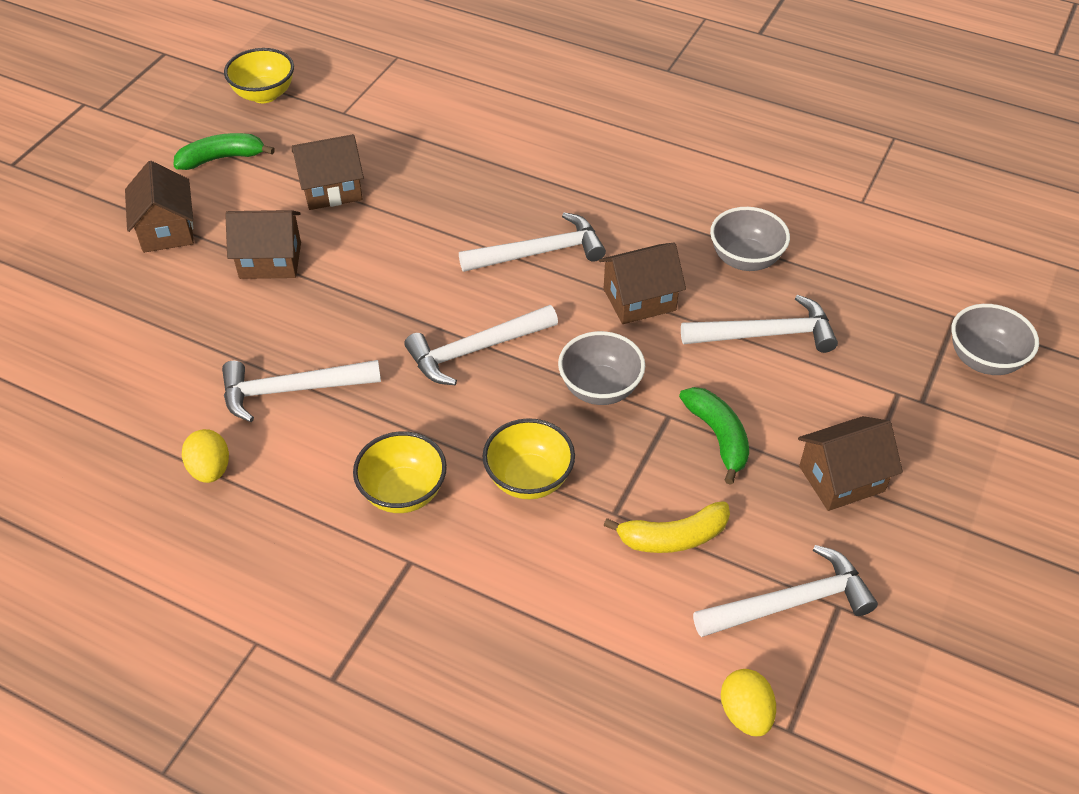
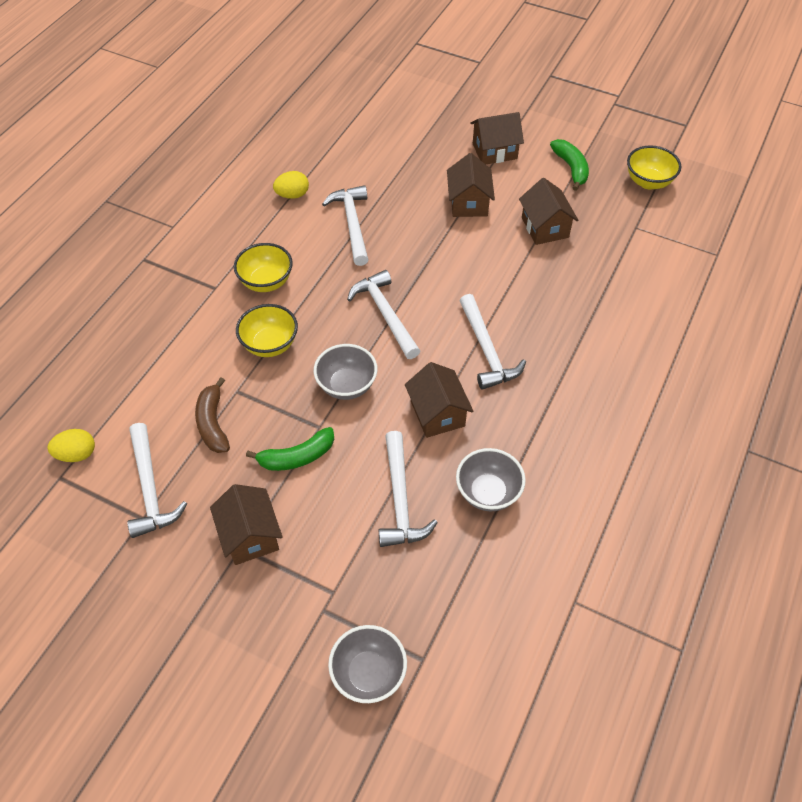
camera: 90 degrees right, 5 degrees up
(673, 537) = (213, 423): yellow banana -> brown banana

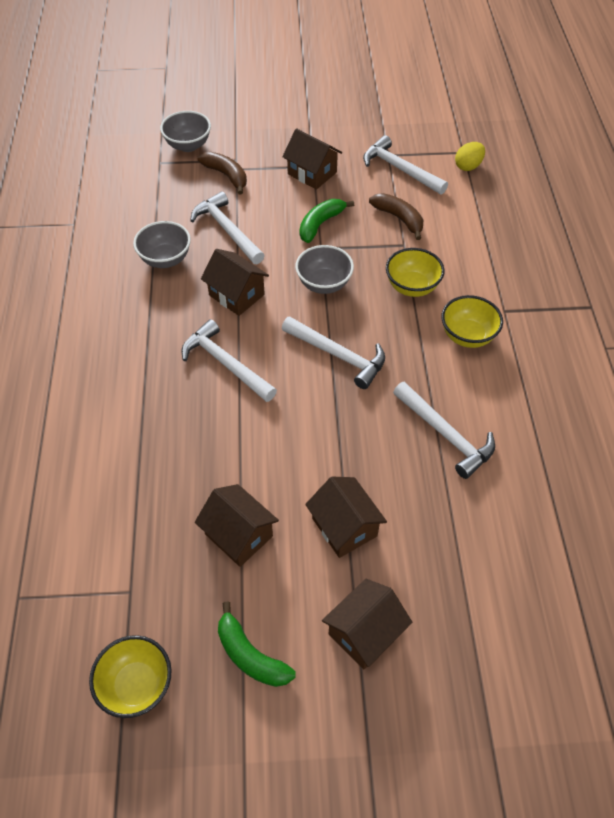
camera: 150 degrees right, 0 degrees up
(292, 195) = (536, 439): yellow egg -> none
(352, 587) = (226, 175): none -> brown banana

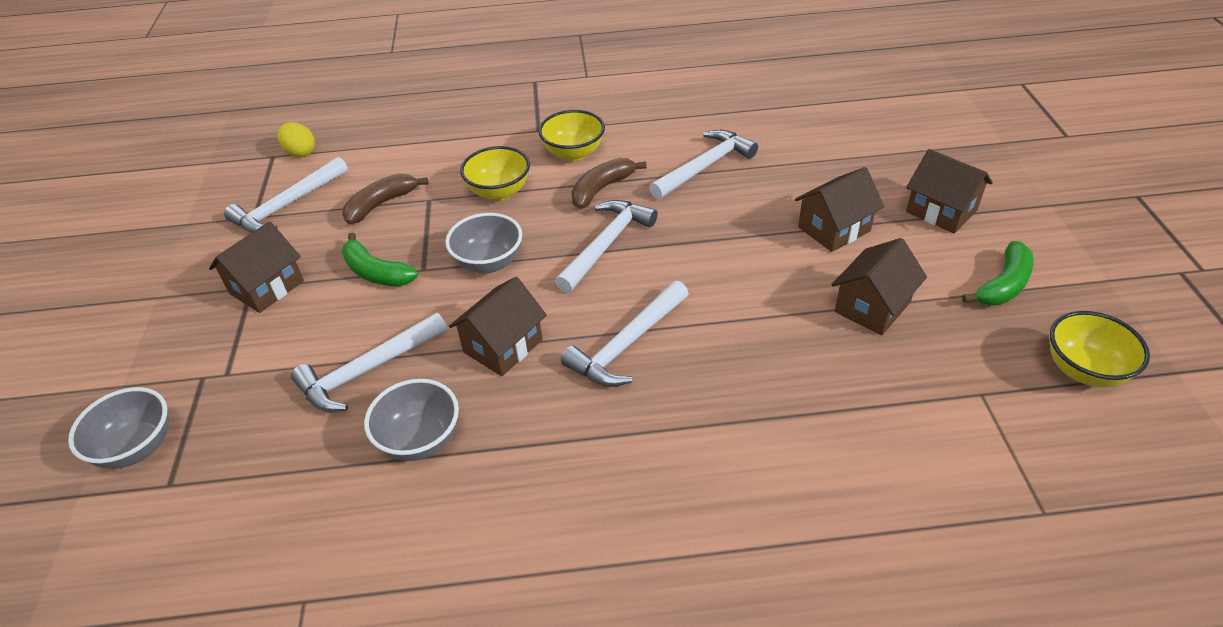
camera: 90 degrees left, 10 degrees down
(226, 175) = (239, 385): brown banana -> brown banana (602, 189)

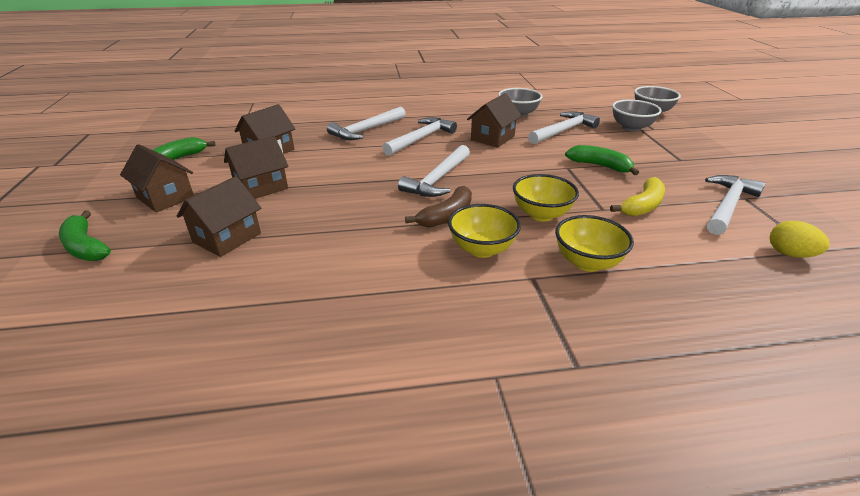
camera: 175 degrees right, 10 degrees down
(266, 287) = (669, 159): brown house -> brown house (227, 238)
(381, 204) = (642, 206): brown banana -> yellow banana
(489, 263) = (522, 170): grey bowl -> grey bowl (631, 128)
(705, 166) = (346, 234): white hammer -> white hammer (366, 130)
(955, 150) = (85, 247): none -> green banana
(1084, 370) = (181, 131): yellow bowl -> yellow bowl (587, 262)

